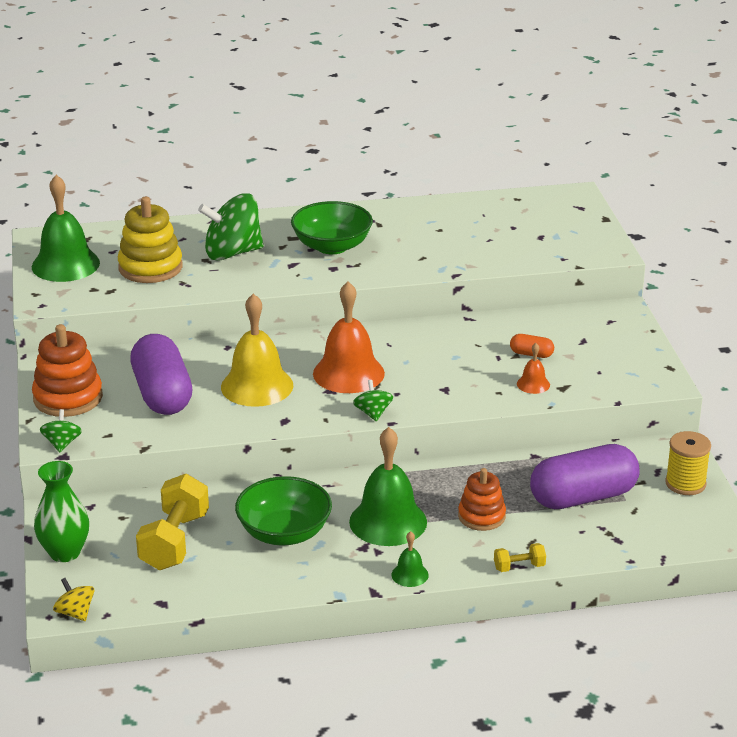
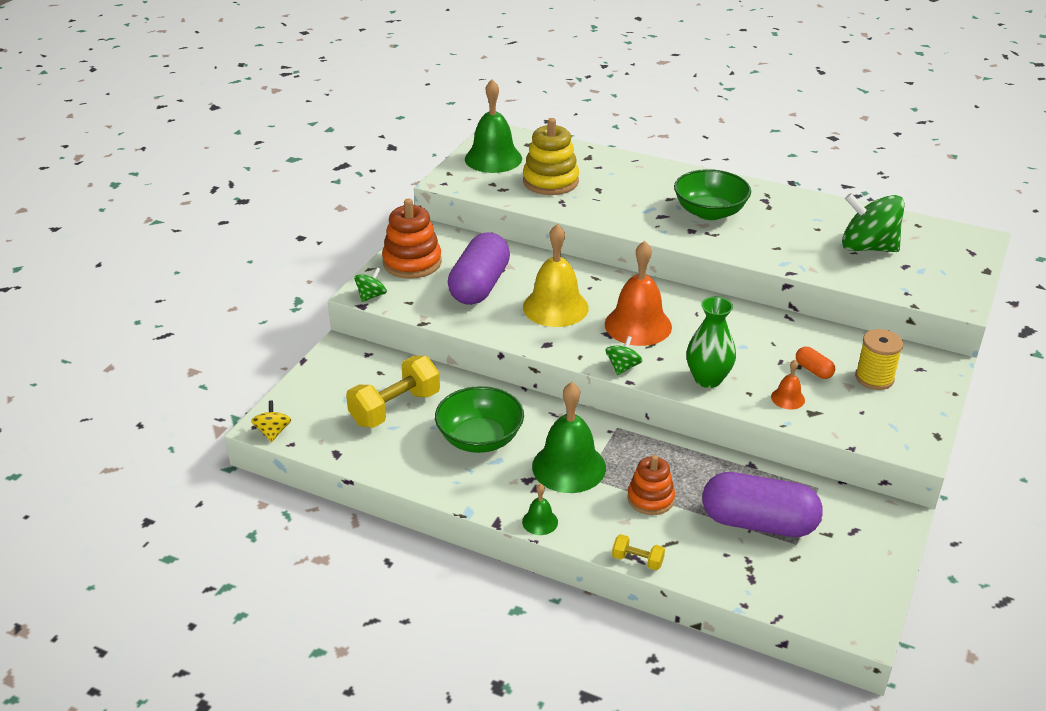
camera: 35 degrees right, 5 degrees up
(65, 552) = (314, 382): green vase -> green vase (708, 379)
(232, 253) = (624, 191): green spinning top -> green spinning top (867, 247)
(685, 483) = (870, 555): yellow spool -> yellow spool (874, 378)

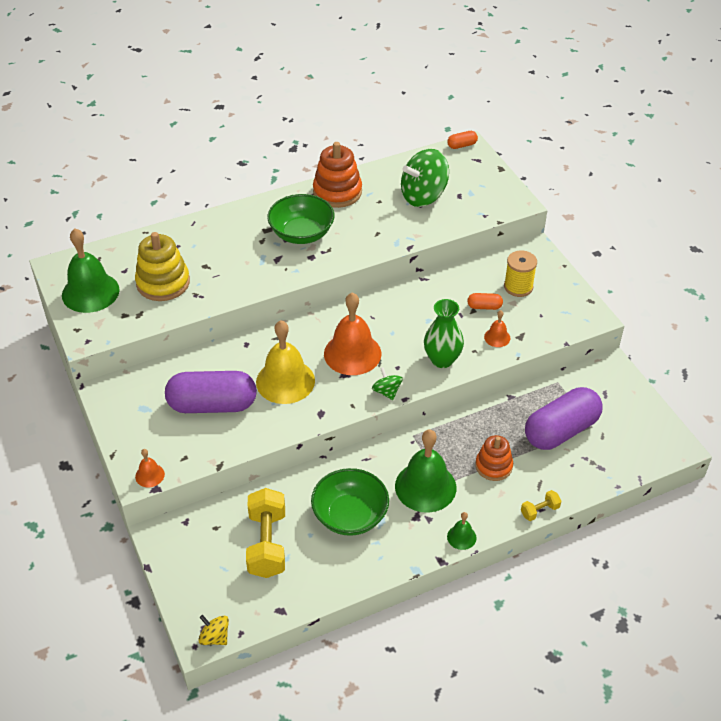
camera: 50 degrees left, 10 degrees up
(371, 296) = (150, 475): green spinning top -> orange bell
(412, 262) = (136, 424): orange stacking toy -> orange stacking toy (337, 192)
(479, 286) = (212, 405): purple capsule -> purple capsule turned 60 degrees counterclockwise
(973, 234) = (462, 145): none -> orange capsule

